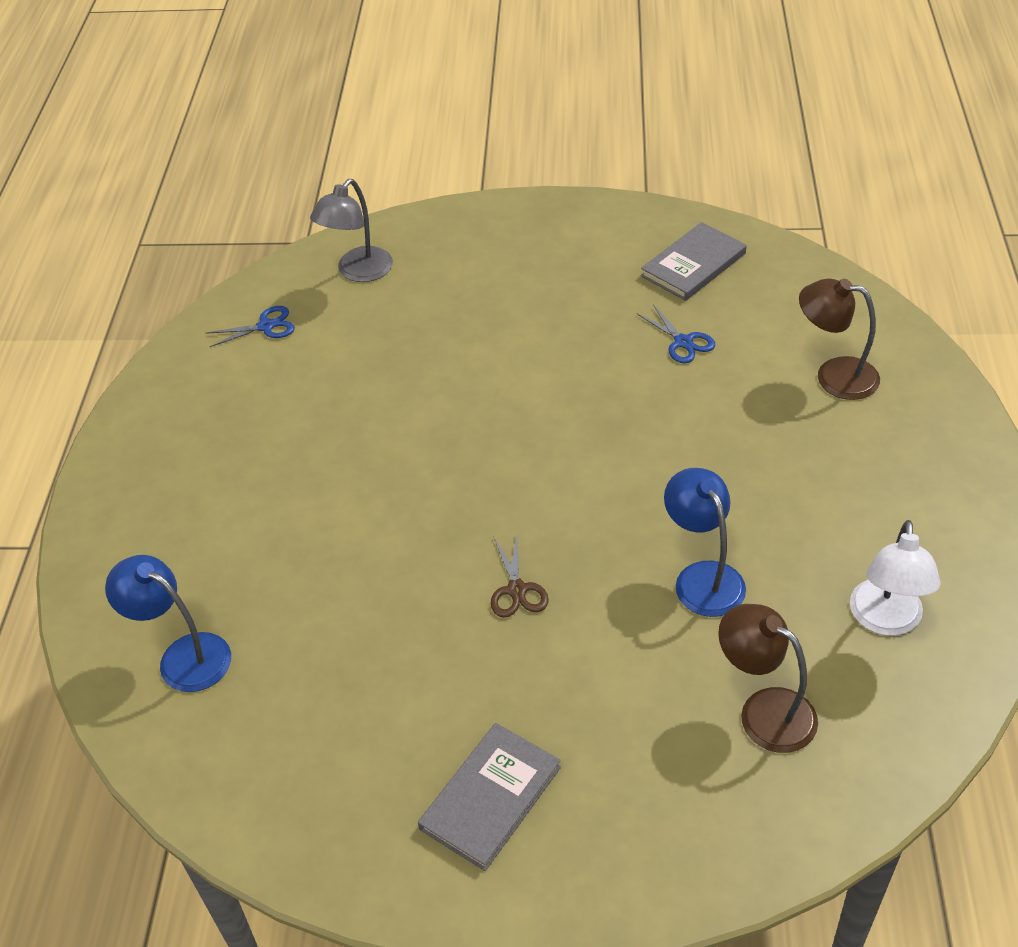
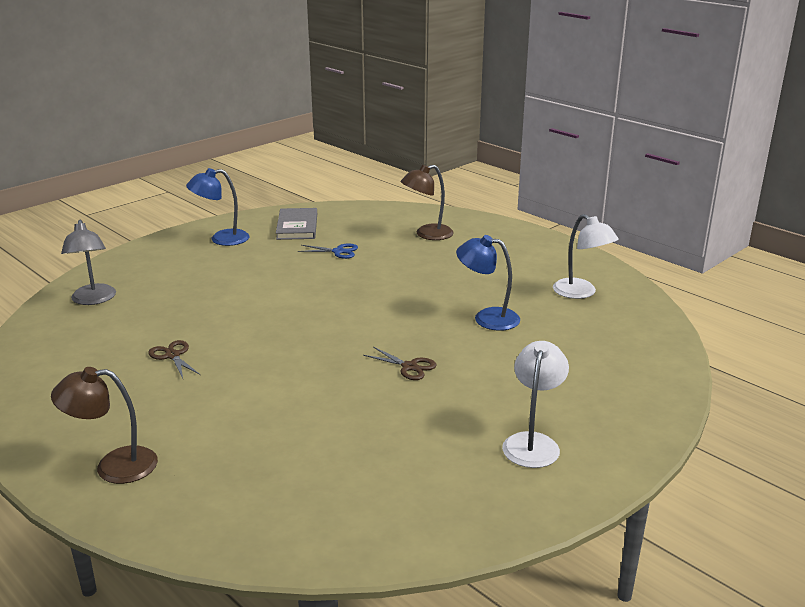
camera: 50 degrees left, 20 degrees down
(183, 655) = (256, 502): blue lamp -> blue lamp (221, 239)
(266, 326) = (62, 345): blue scissors -> none
(332, 407) = (173, 355): none -> brown scissors
(490, 798) = (533, 442): grey book -> white lamp
(764, 711) = (588, 343): brown lamp -> brown lamp (113, 466)

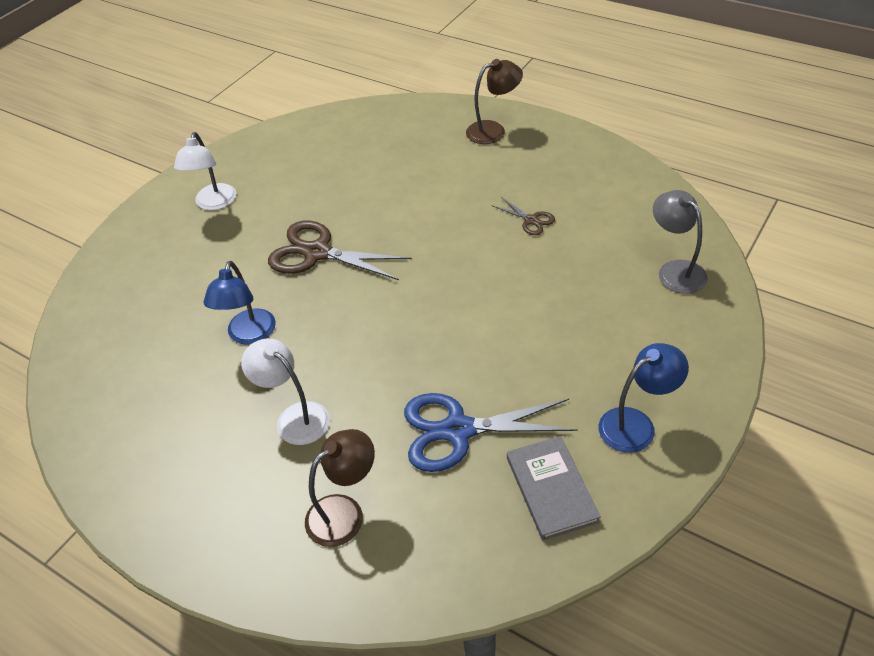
camera: 170 degrees right, 20 degrees up
(338, 251) = (458, 430): blue scissors -> blue scissors, size x2.06
(409, 367) = (317, 252): brown scissors -> brown scissors, size x2.06
(487, 318) = (249, 335): blue lamp -> blue lamp turned 90 degrees clockwise
(581, 293) = (137, 406): white lamp -> white lamp (295, 417)

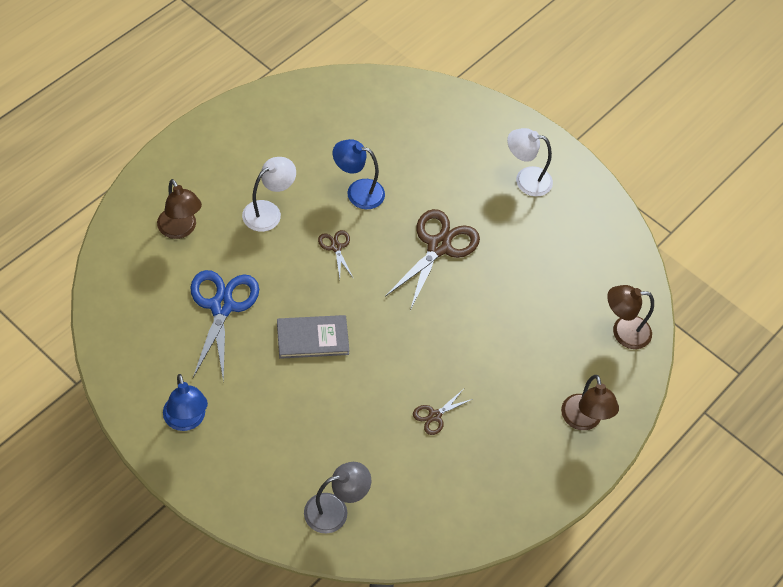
camera: 90 degrees right, 10 degrees up
(338, 338) = (336, 247): none -> brown scissors
(389, 120) = (623, 332): none -> brown lamp
(551, 489) = (153, 350): grey book -> grey book (312, 338)

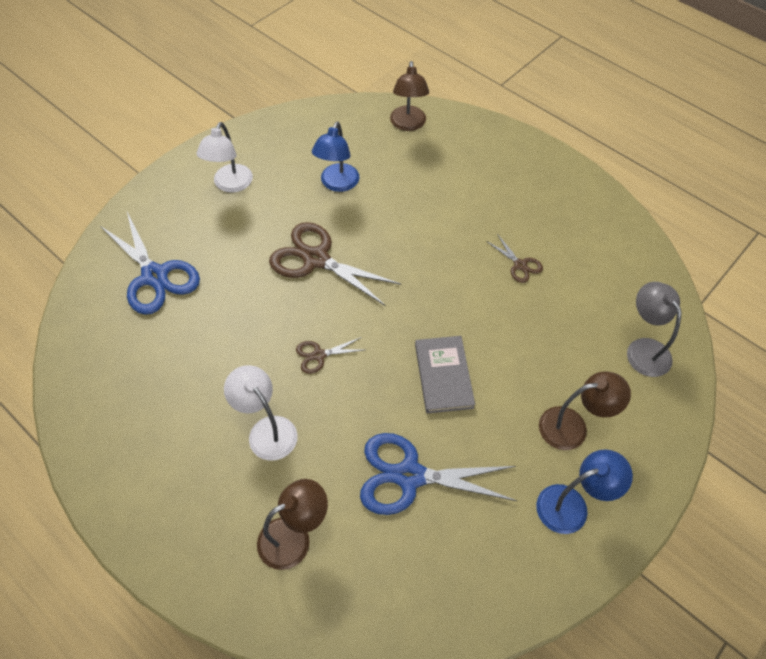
camera: 85 degrees left, 0 degrees up
(357, 192) = (239, 335): blue lamp -> blue lamp (337, 184)
(418, 131) = (154, 276): none -> blue scissors
(583, 420) = (504, 156): brown lamp -> brown lamp (573, 426)

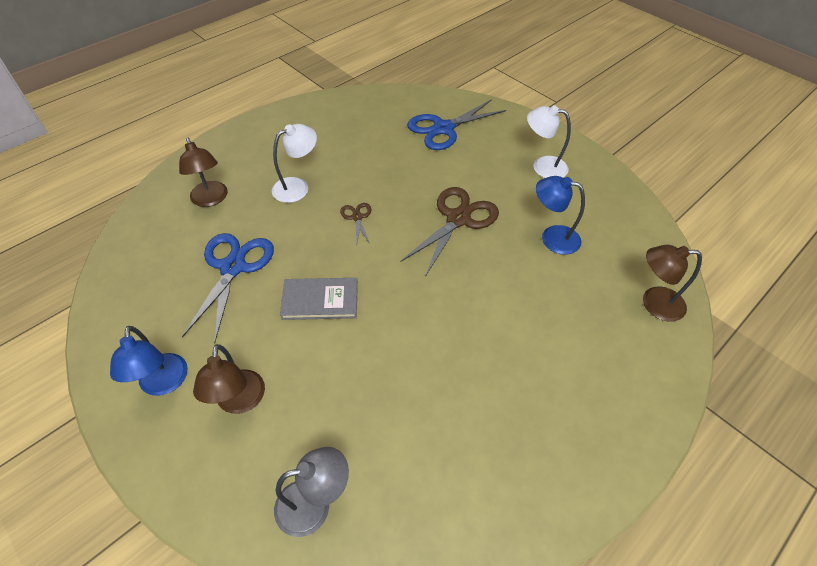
camera: 95 degrees right, 5 degrees down
(520, 265) = (446, 388): brown scissors -> none

